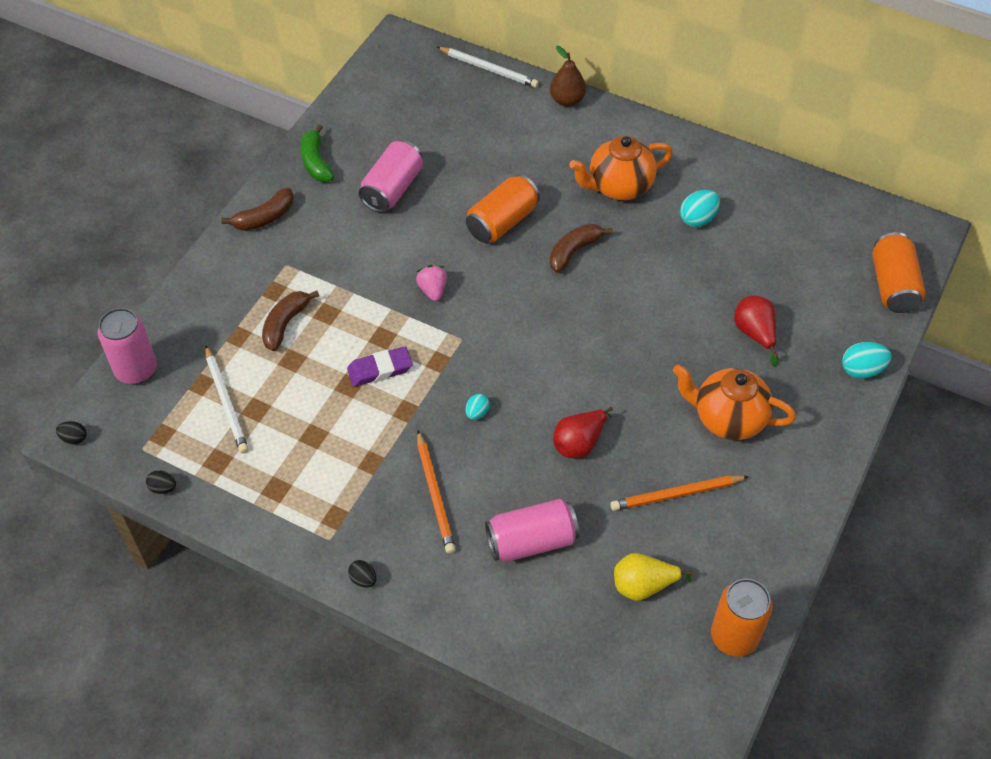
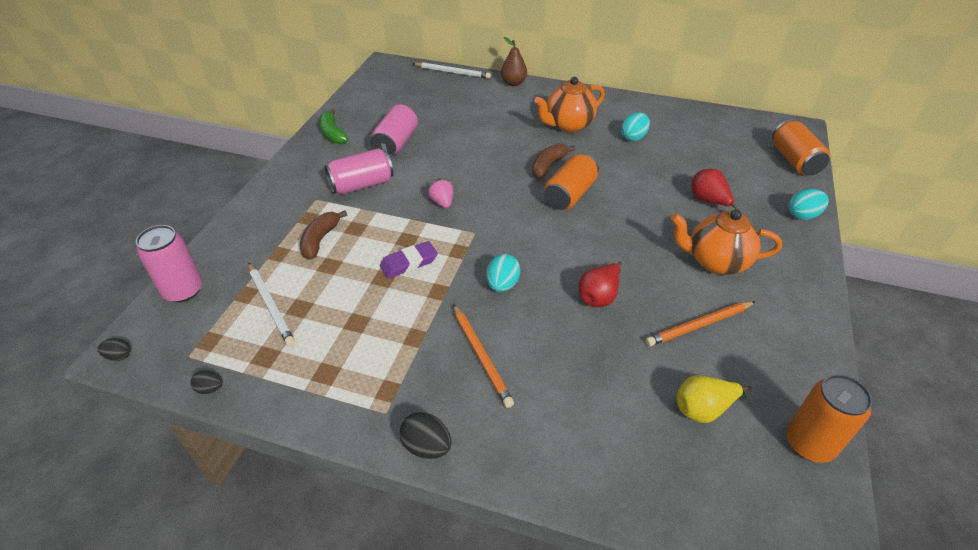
camera: 10 degrees left, 10 degrees down
(265, 218) = (295, 171): brown banana -> none
(363, 579) = (427, 446): black egg -> black egg, size x1.65
(477, 413) = (502, 284): turquoise egg -> turquoise egg, size x1.65
(502, 222) = (486, 154): orange can -> orange can (570, 195)
(531, 541) = (583, 384): pink can -> pink can (362, 185)

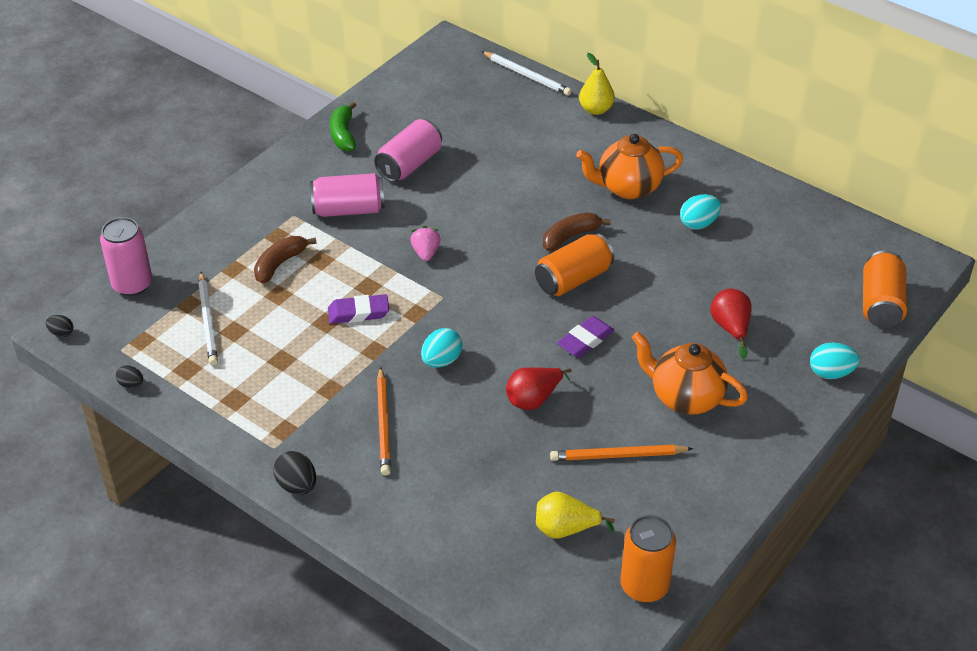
camera: 20 degrees right, 0 degrees up
(513, 83) = (596, 109): brown pear -> yellow pear
(609, 237) = (585, 340): none -> purple eraser

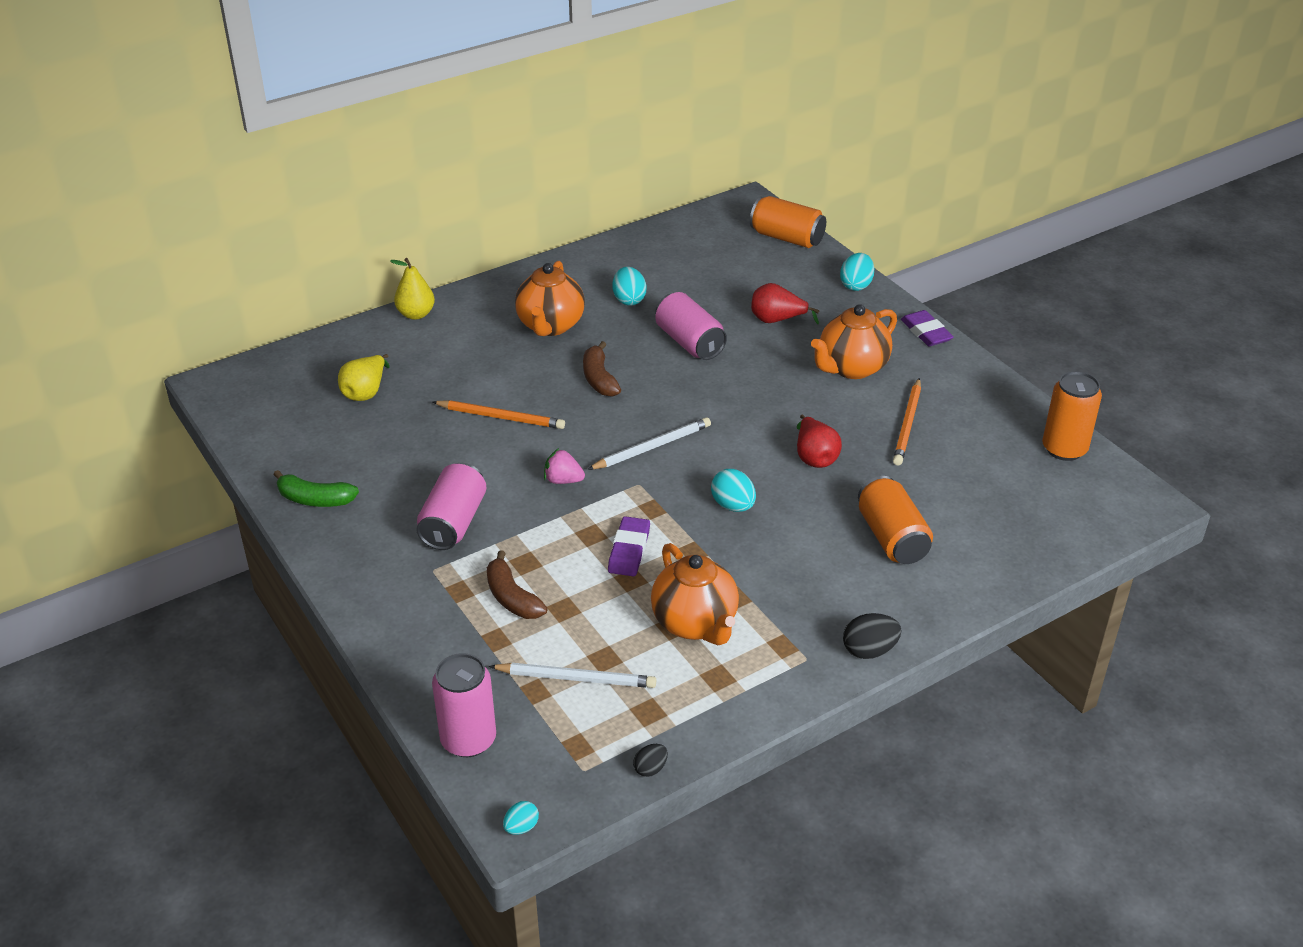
camera: 70 degrees left, 5 degrees down
(61, 333) = (521, 827): black egg -> turquoise egg
(289, 372) = (695, 624): none -> orange teapot
(384, 424) = (805, 567): orange pencil -> orange pencil (501, 417)
(409, 164) = (408, 460): pink can -> pink can (689, 342)
(527, 75) = (322, 343): white pencil -> white pencil (652, 447)
(565, 529) = (986, 478): yellow pear -> yellow pear (366, 392)
(573, 279) = (662, 392): orange can -> orange can (892, 538)
(585, 340) = (750, 406): purple eraser -> purple eraser (926, 332)

